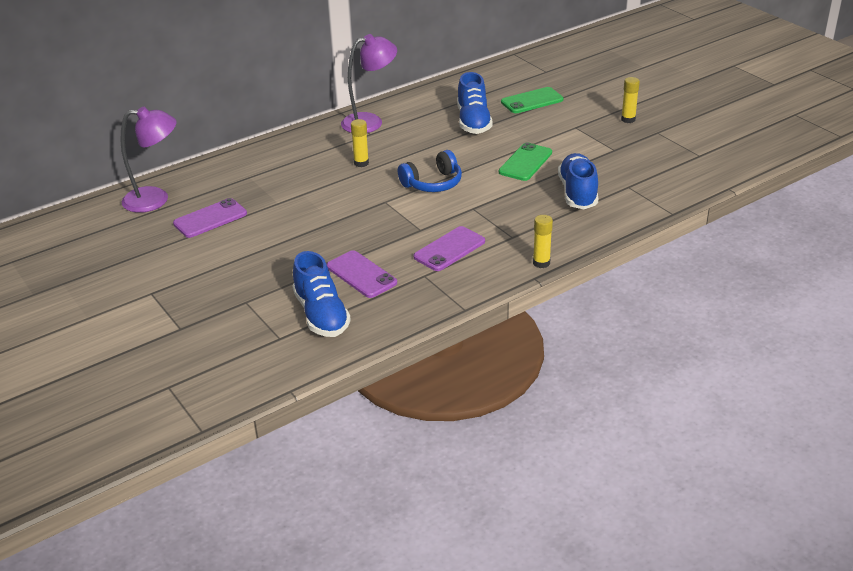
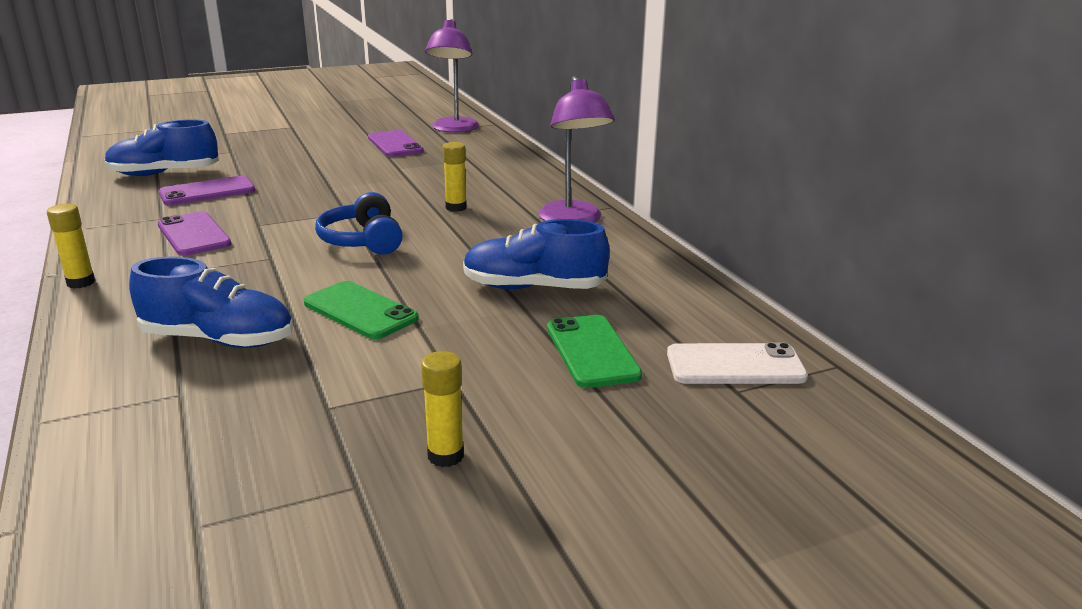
camera: 100 degrees right, 10 degrees down
(526, 72) = (735, 365): none -> white phone

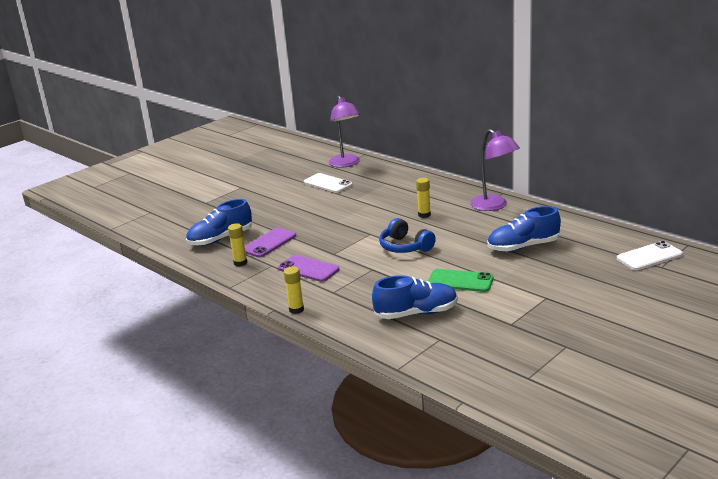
camera: 20 degrees left, 0 degrees up
(395, 144) = (327, 184): purple phone -> white phone
(445, 456) = (584, 325): yellow glue stick -> yellow glue stick (240, 263)
(592, 351) = (586, 268): green phone -> none

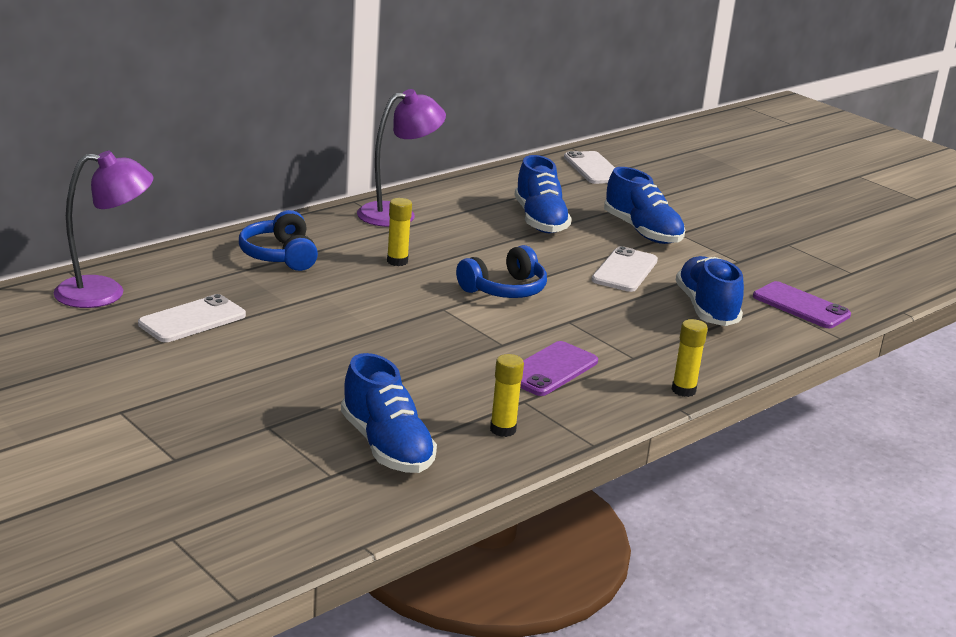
camera: 90 degrees left, 0 degrees up
(269, 243) = (432, 397): purple phone -> purple phone (801, 306)
(411, 188) = (279, 255): none -> blue headphones
(460, 281) = (625, 270): green phone -> white phone
(536, 283) = (642, 231): none -> blue shoe

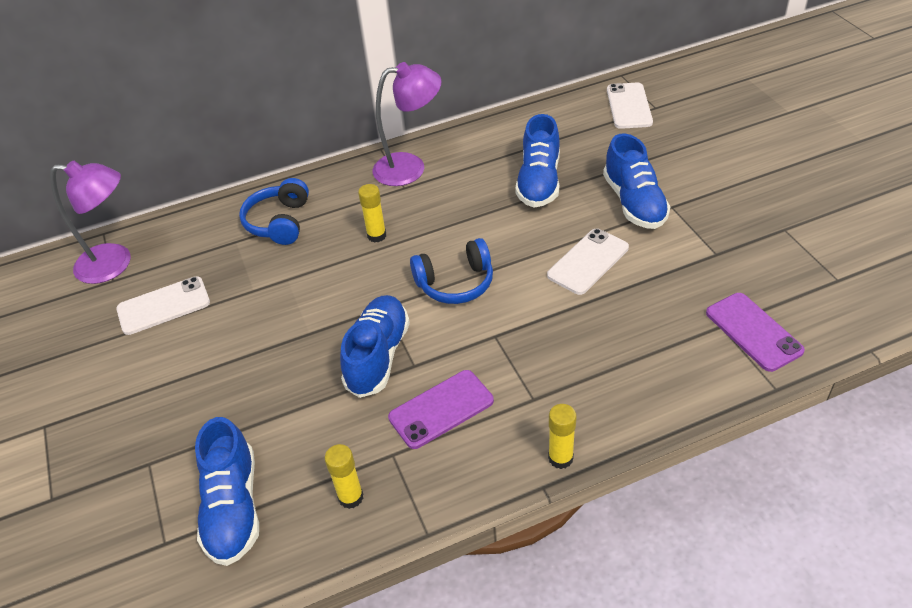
camera: 25 degrees right, 20 degrees up
(706, 308) = (646, 328): blue shoe -> blue shoe (378, 356)

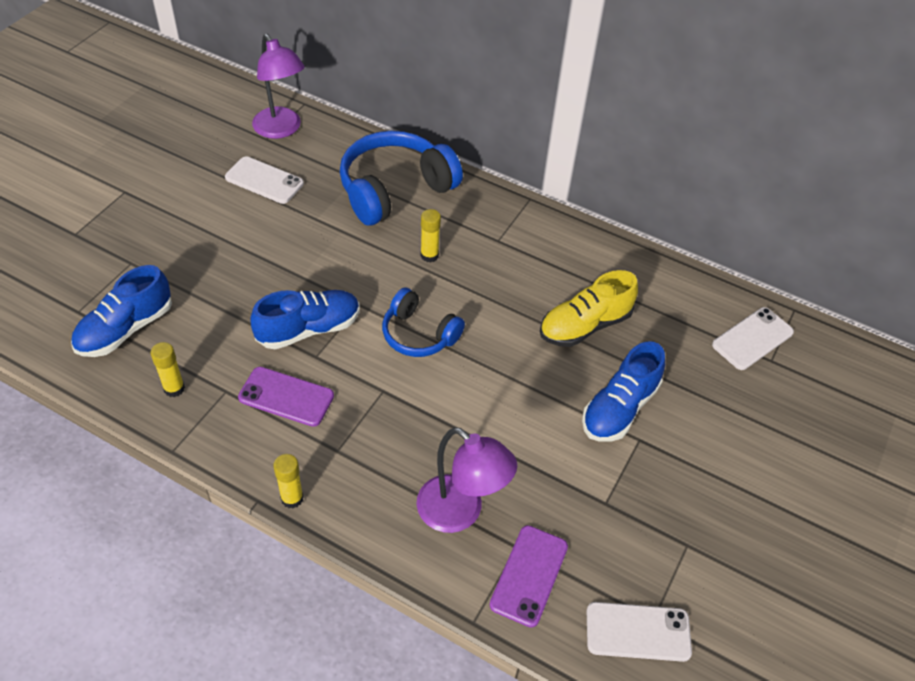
camera: 45 degrees right, 5 degrees up
(279, 222) = (395, 189): blue headphones -> blue headphones, size x1.68
(410, 167) = (524, 230): purple lamp -> purple lamp (460, 513)
(539, 182) = (585, 325): blue shoe -> yellow shoe
(588, 262) = (516, 411): white phone -> white phone (638, 632)

